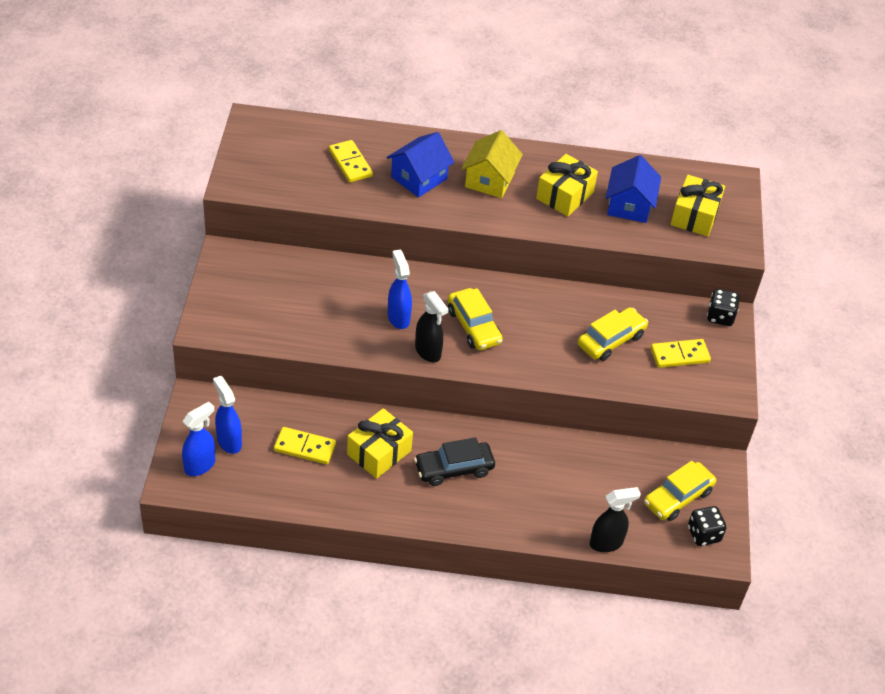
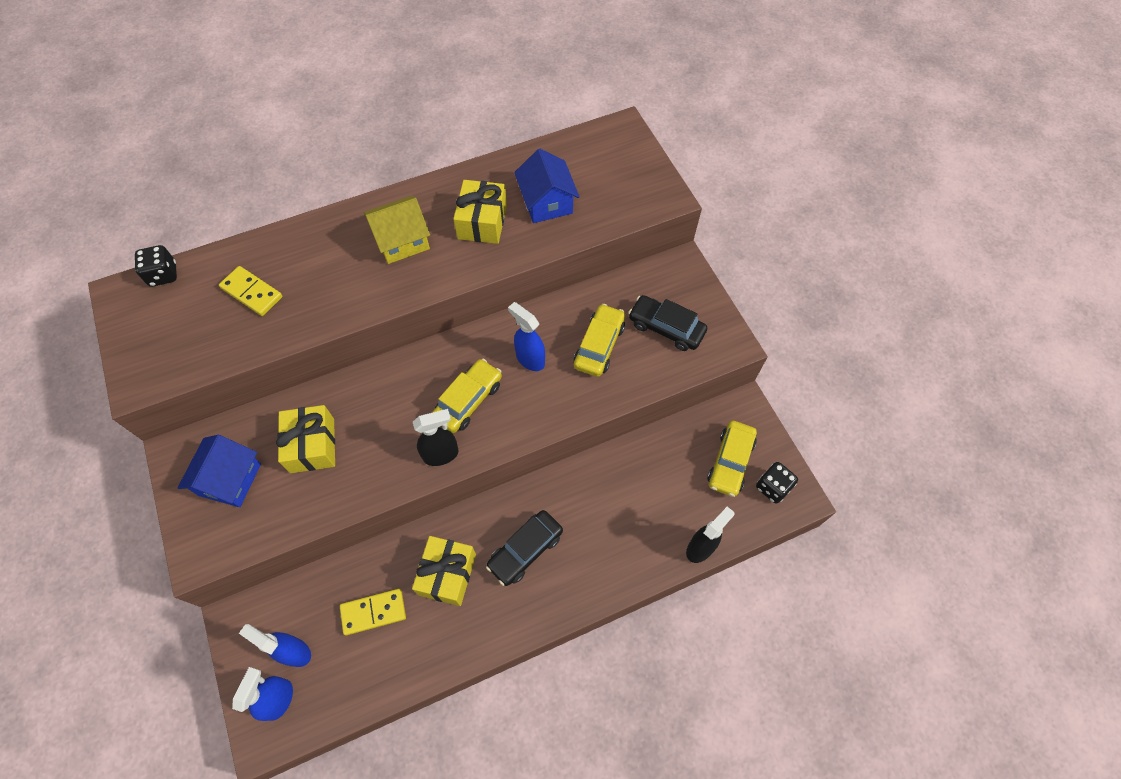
camera: 25 degrees left, 15 degrees up
(398, 318) = (391, 431): blue spray bottle -> blue spray bottle (530, 359)
(419, 178) = (331, 274): blue house -> blue house (230, 479)
(428, 352) = (441, 454): black spray bottle -> black spray bottle turned 45 degrees counterclockwise
(474, 326) = (468, 400): yellow car -> yellow car turned 90 degrees counterclockwise
(489, 180) = (402, 241): yellow house -> yellow house turned 75 degrees clockwise
(679, 355) = (666, 328): yellow domino -> black car
(694, 216) = (610, 183): yellow gift -> yellow gift (312, 445)
(720, 317) = (675, 269): black dice -> black dice (163, 275)

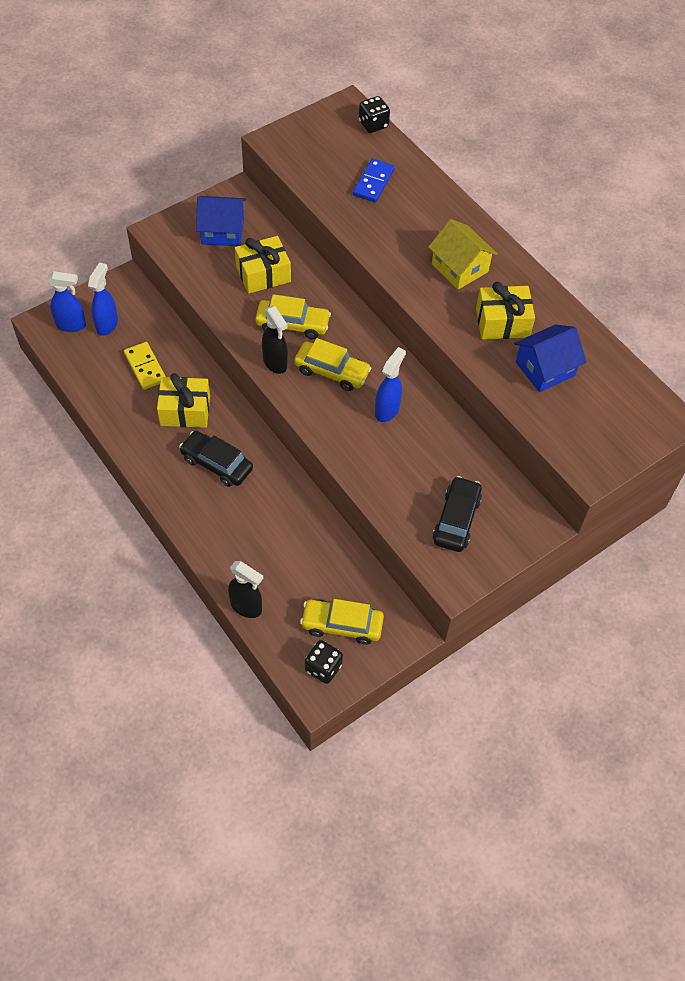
camera: 75 degrees right, 5 degrees down
(252, 292) = (373, 182): yellow domino -> blue domino
(599, 345) = (418, 464): yellow car -> yellow car (292, 324)

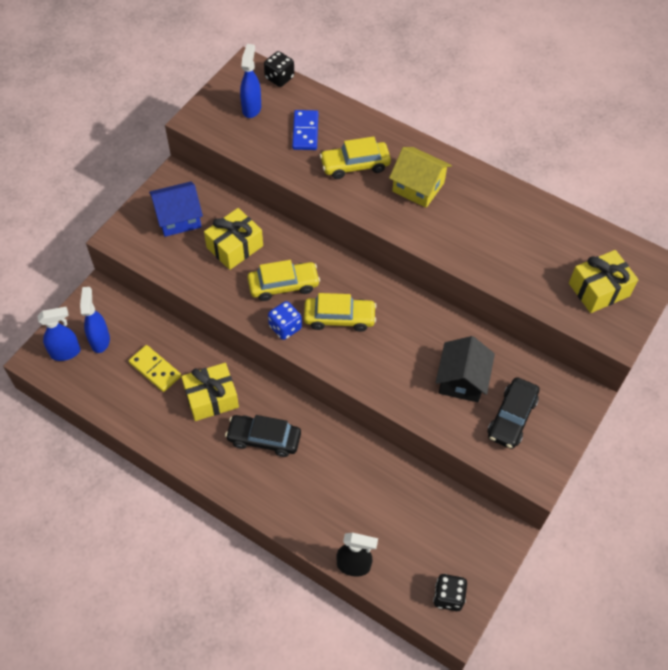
camera: 20 degrees left, 0 degrees up
(275, 363) = (285, 327): black spray bottle -> blue dice
(342, 625) = (446, 549): yellow car -> yellow car (355, 165)
(387, 410) = (404, 337): blue spray bottle -> blue spray bottle (251, 108)
(424, 468) = (462, 380): none -> black house
(456, 519) = (512, 417): black car -> black car turned 150 degrees counterclockwise
(502, 322) = (478, 225): yellow gift -> yellow gift (599, 289)
(545, 369) = (534, 255): blue house -> none

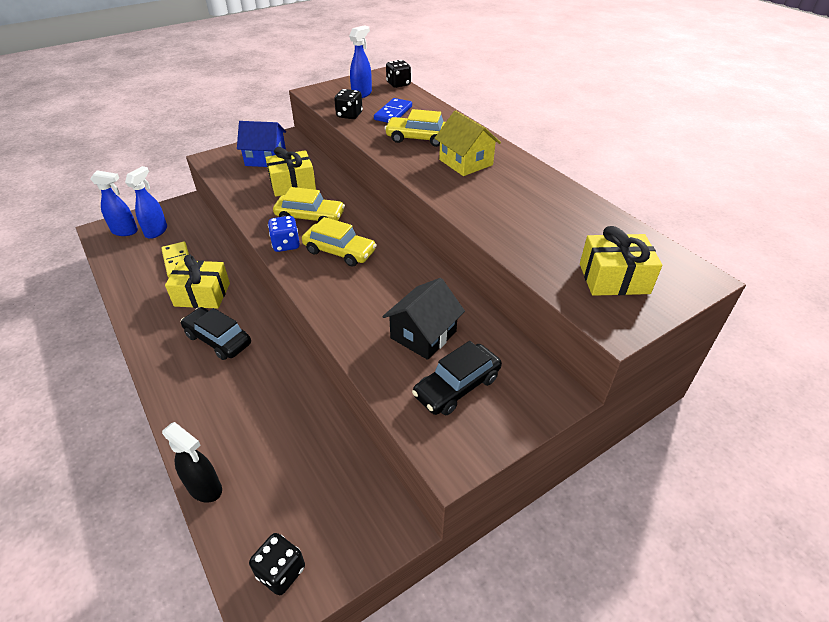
camera: 25 degrees right, 15 degrees down
(262, 150) = (349, 115): none -> black dice

